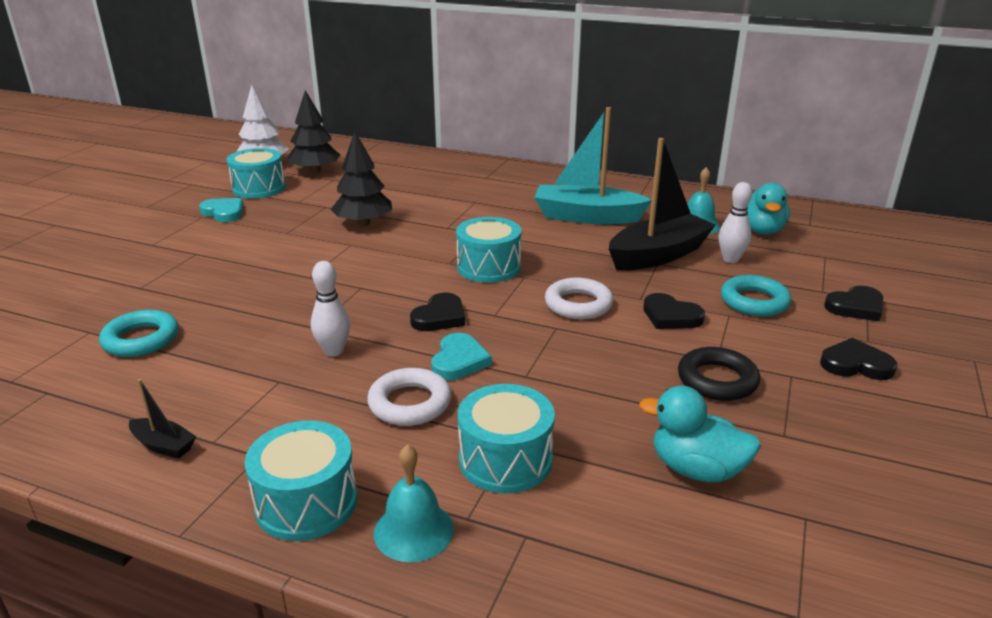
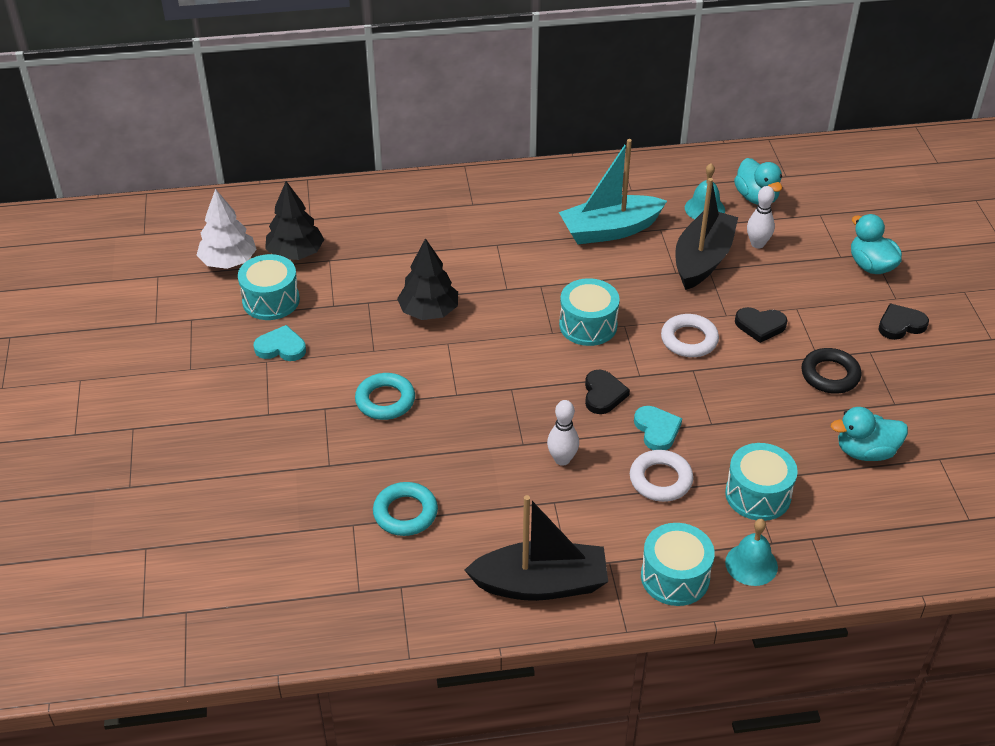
camera: 30 degrees left, 15 degrees up
(163, 445) = (541, 584): black boat -> black boat, size x2.33
(754, 301) = (804, 287): turquoise ring -> turquoise ring (385, 400)
(856, 307) = (871, 266): black heart -> turquoise duck

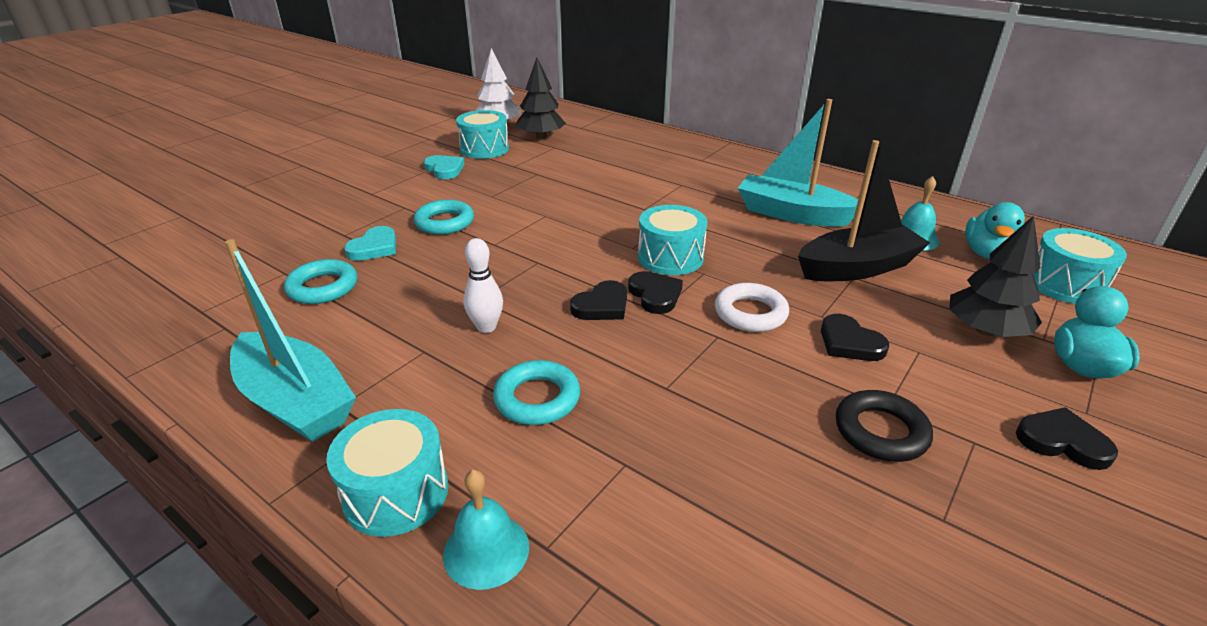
camera: 45 degrees right, 10 degrees down
(429, 311) = (565, 195): black tree -> black tree (985, 330)
(541, 584) = (295, 401): black boat -> turquoise boat
(621, 364) = (655, 295): none -> black heart
(657, 430) = (603, 358): turquoise heart -> turquoise heart (374, 247)
(660, 480) = (537, 398): white ring -> turquoise ring
(757, 244) = (940, 284): white bowling pin -> none
(758, 495) = (610, 485): turquoise drum -> turquoise drum (1064, 284)
(865, 451) = (821, 543): turquoise duck -> none

